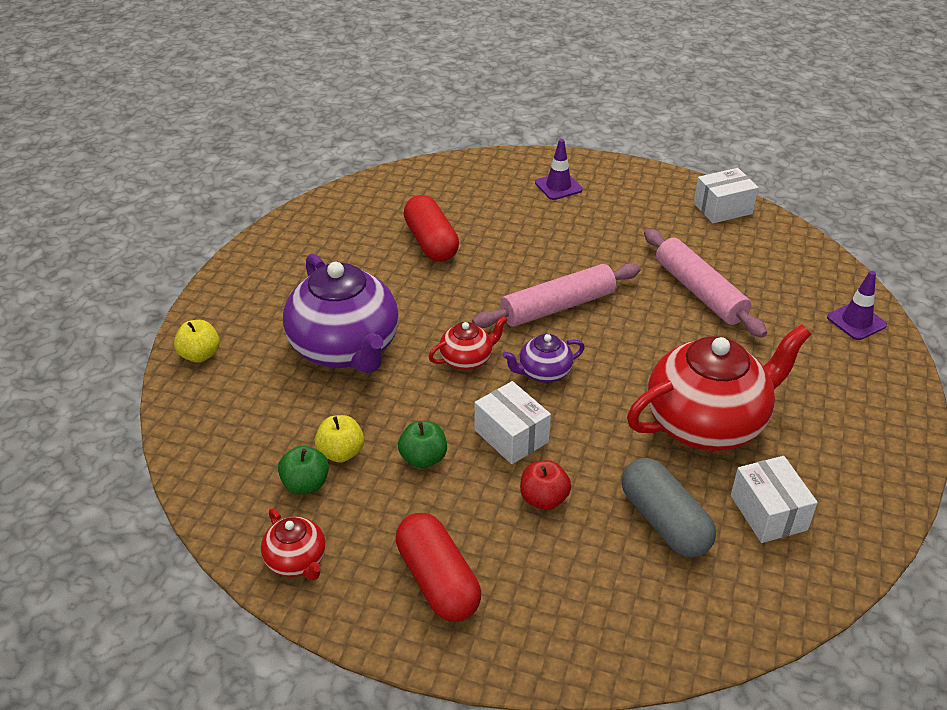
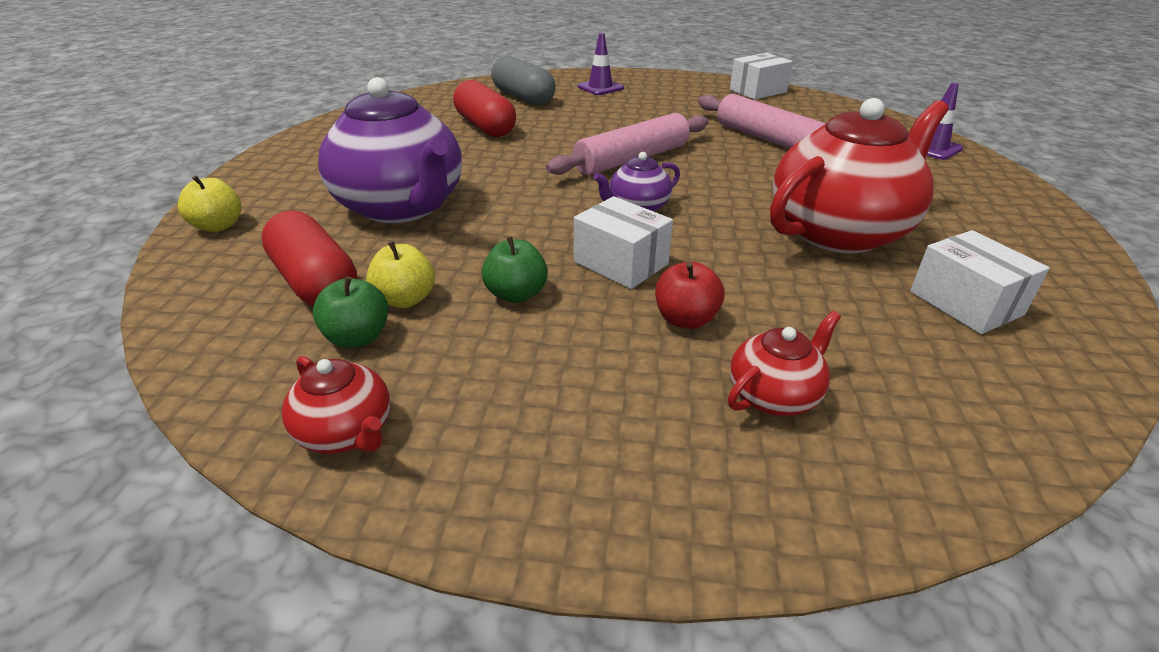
camera: 10 degrees left, 5 degrees down
(438, 580) = (571, 431): red capsule -> red capsule (315, 282)
(467, 359) = (547, 204): red teapot -> red teapot (774, 396)
(664, 522) = (848, 326): grey capsule -> grey capsule (523, 97)

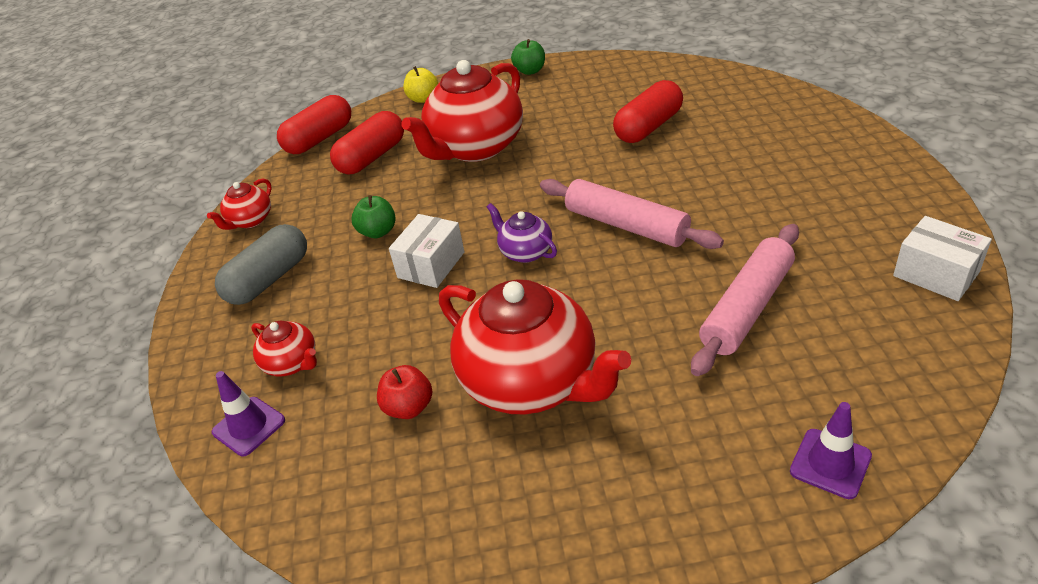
camera: 80 degrees right, 5 degrees up
(177, 329) = (319, 139): none -> red capsule
(358, 337) = (322, 193): green apple -> green apple (530, 71)
(402, 207) = (475, 148): purple teapot -> red teapot
(405, 299) = (362, 194): yellow apple -> none
(523, 97) = (743, 120): grey capsule -> grey capsule (269, 279)
(600, 87) = (822, 154): purple traffic cone -> purple traffic cone (249, 426)
(685, 319) = (366, 310): red apple -> red apple (409, 407)
(965, 303) = (426, 470): white box -> none

